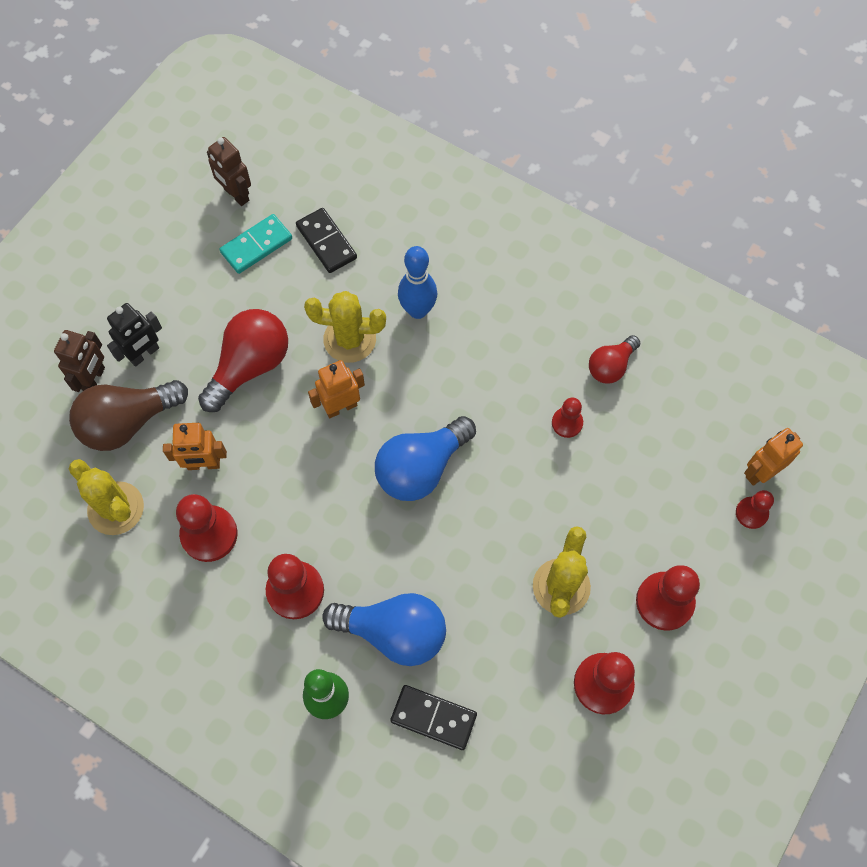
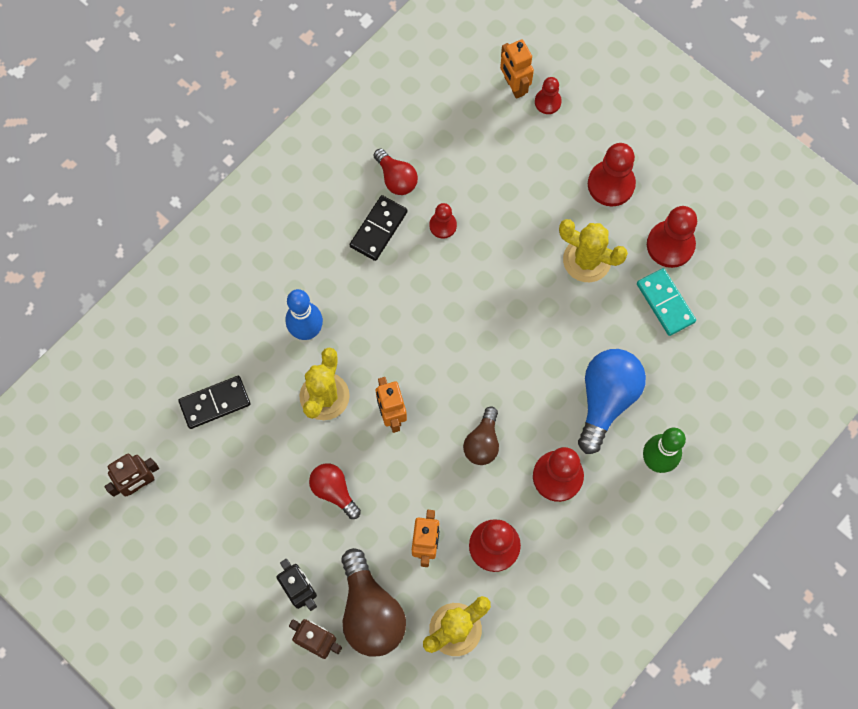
camera: 80 degrees left, 5 degrees up
(250, 366) = (334, 491): red light bulb -> red light bulb, size x0.59
(256, 245) = (203, 470): turquoise domino -> turquoise domino (665, 303)
(322, 504) = (482, 442): none -> brown light bulb
(421, 468) = (463, 353): blue light bulb -> none
(433, 717) = (680, 379): black domino -> black domino (378, 229)

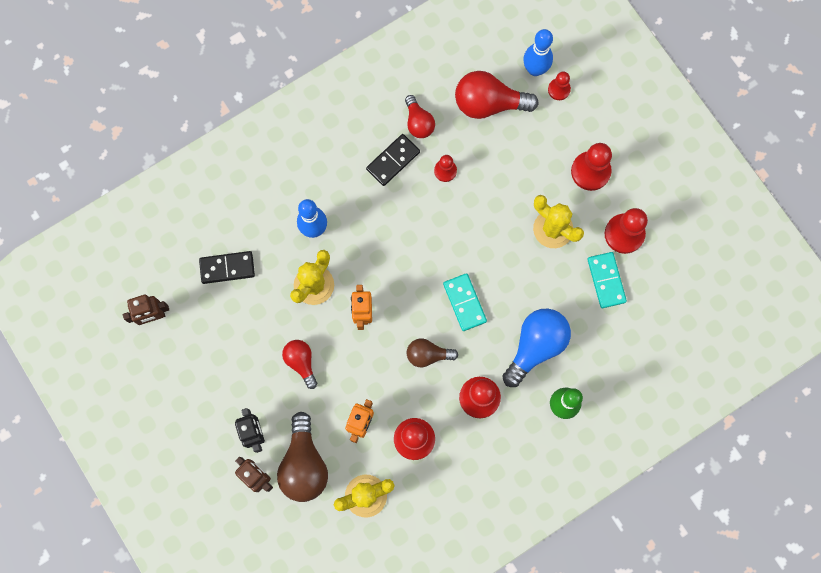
camera: 15 degrees right, 5 degrees up
(472, 137) = (488, 104): none -> red light bulb
(482, 442) = (428, 355): brown light bulb -> brown light bulb turned 60 degrees clockwise
(508, 371) = (464, 302): none -> turquoise domino
(514, 86) = (535, 69): orange robot -> blue bowling pin

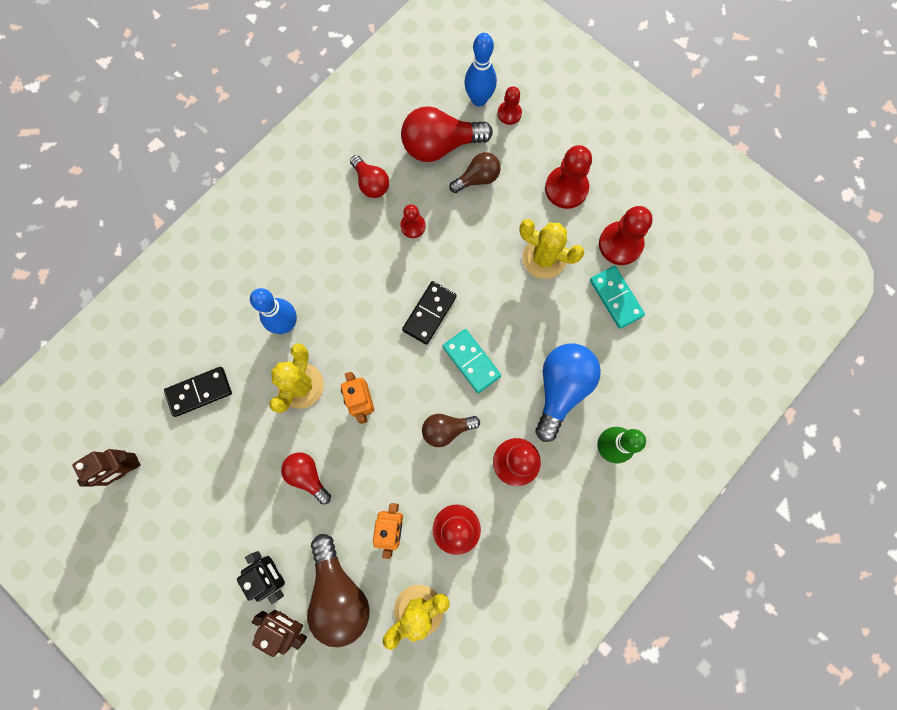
camera: 15 degrees left, 0 degrees up
(393, 160) = (354, 229): black domino -> black domino (429, 313)
(514, 142) = (477, 178): none -> brown light bulb

